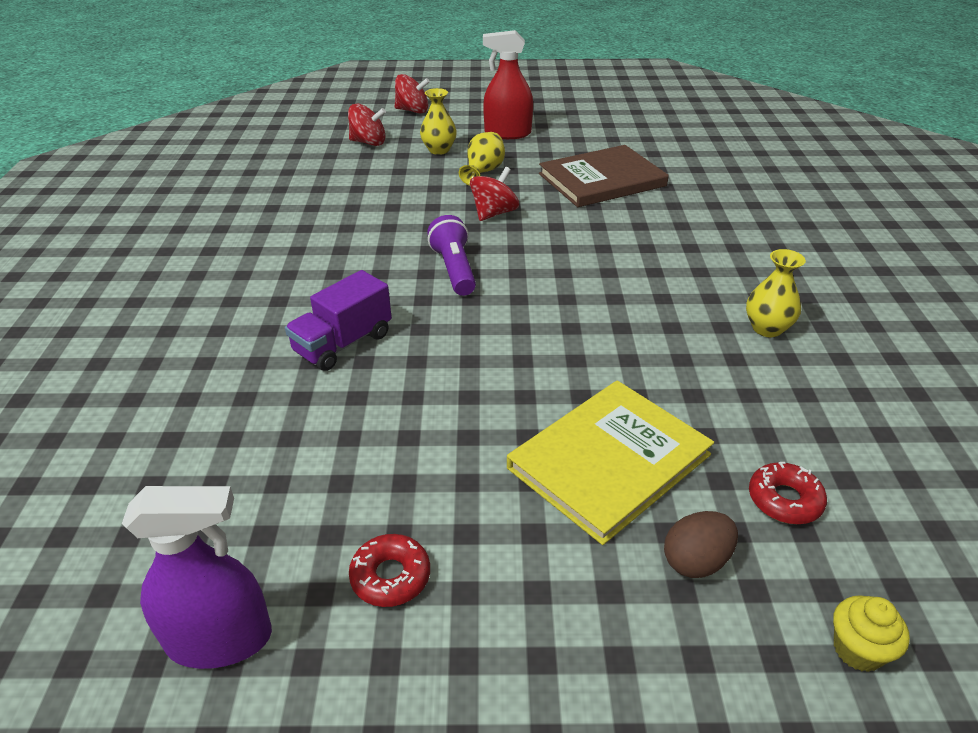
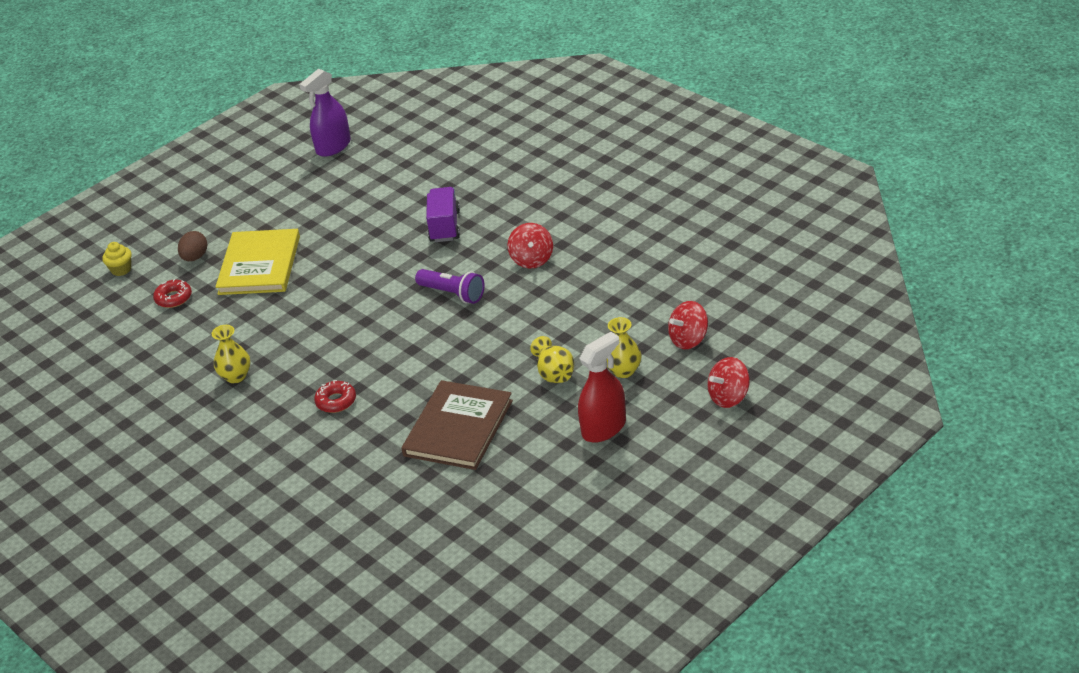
camera: 140 degrees right, 0 degrees up
(390, 576) = (300, 188): red donut -> red donut (336, 401)
(494, 213) = (490, 345): red spinning top -> red spinning top (532, 259)

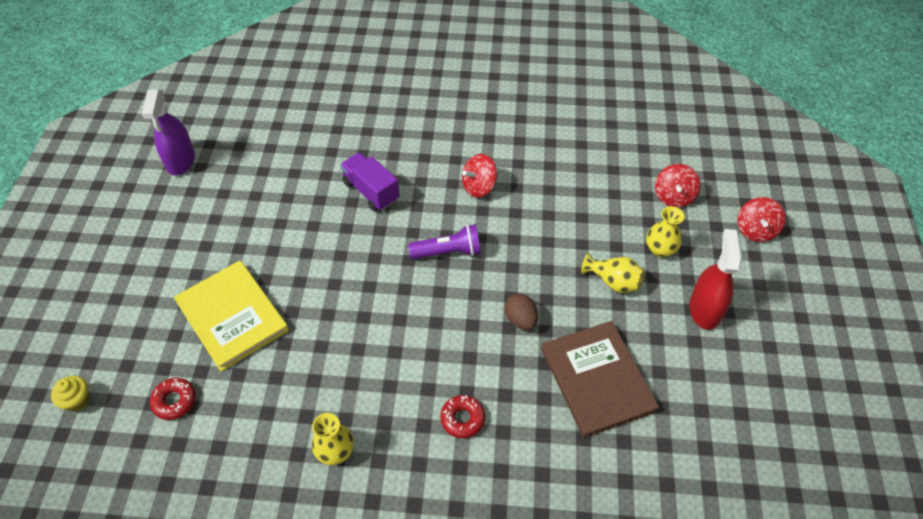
camera: 45 degrees left, 15 degrees up
(195, 257) = (152, 343): brown egg -> brown egg (520, 319)
(532, 259) = (479, 187): red spinning top -> red spinning top turned 105 degrees clockwise

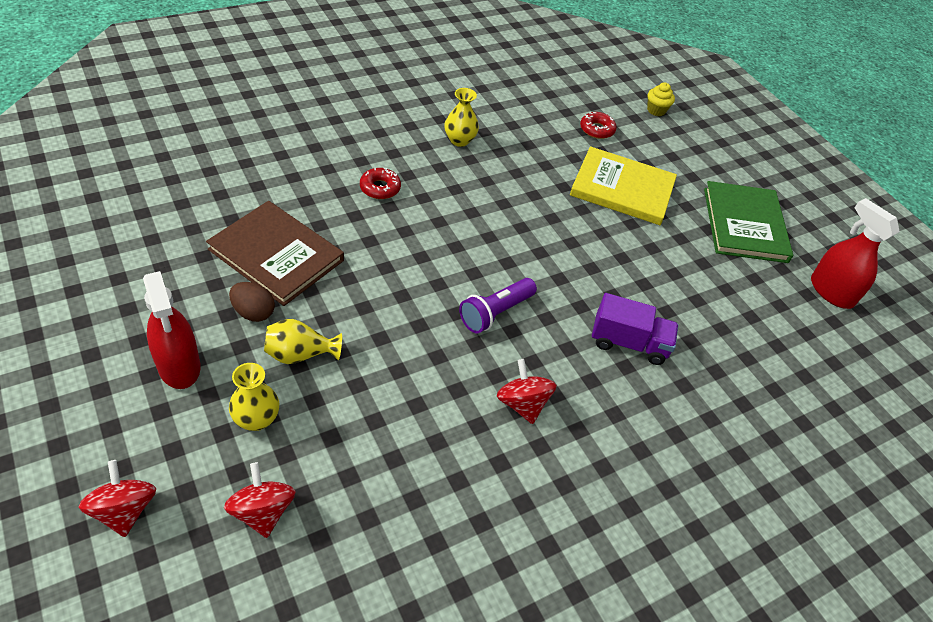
camera: 140 degrees right, 5 degrees down
(170, 236) = (745, 224): none -> green book
(181, 161) = (831, 292): purple spray bottle -> red spray bottle
(479, 187) = (522, 404): red spinning top -> red spinning top turned 45 degrees counterclockwise
(520, 319) = (378, 278): brown egg -> brown egg (253, 312)

